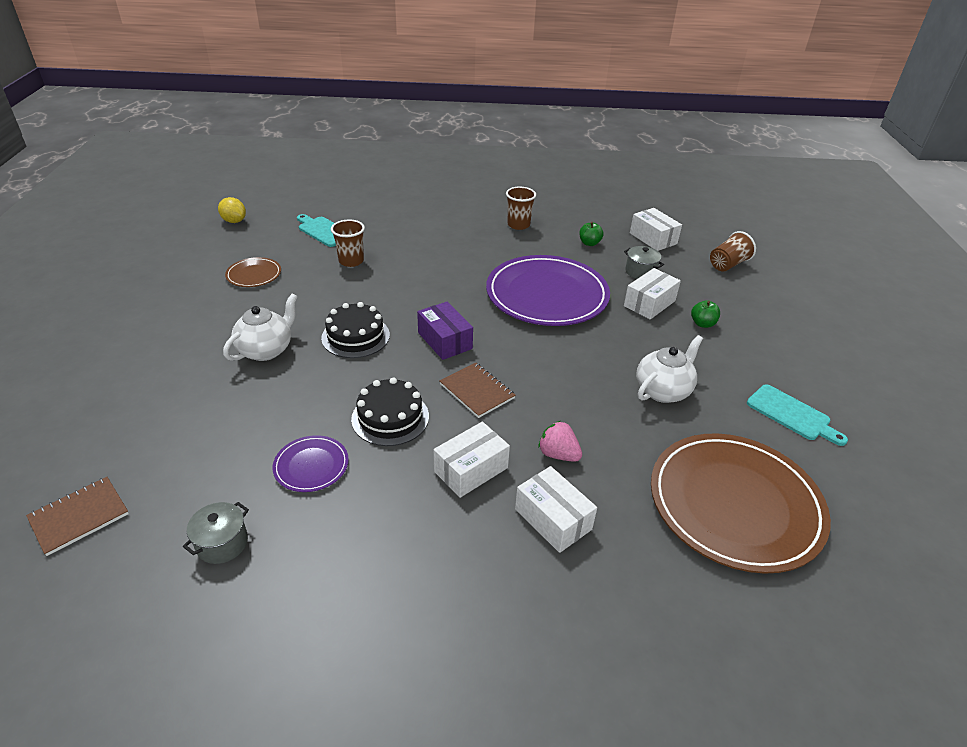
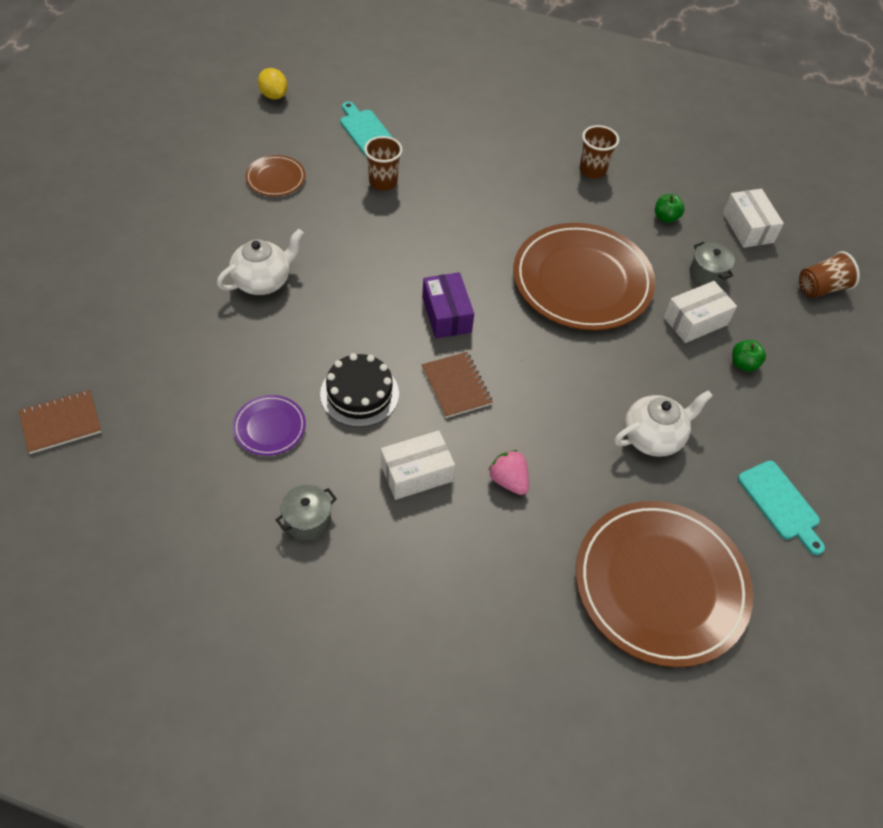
camera: 15 degrees right, 15 degrees up
(222, 543) = (173, 484): grey pot -> grey pot (308, 520)
(355, 336) = (356, 286): black cake -> none
(547, 295) = (582, 281): purple plate -> brown plate
(553, 519) = (473, 547): white box -> none

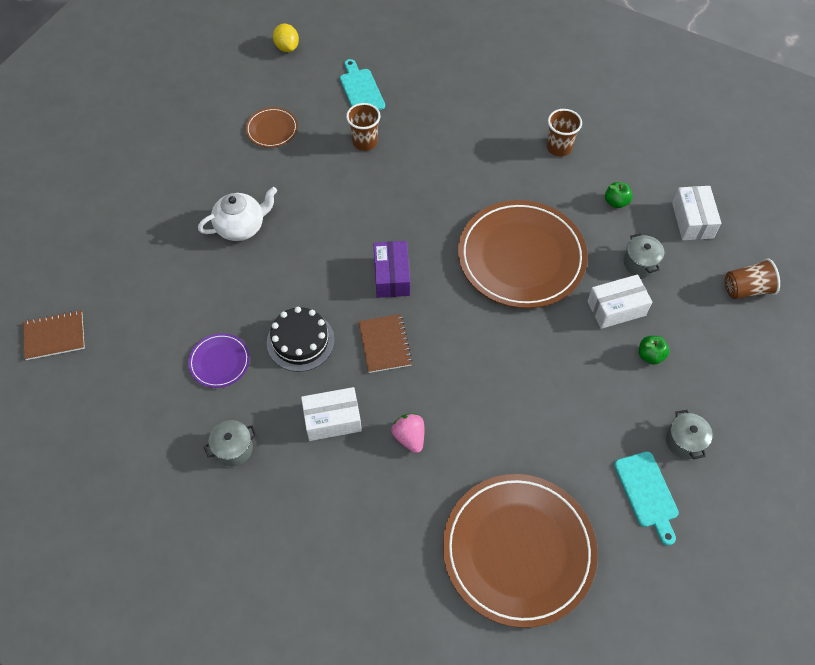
camera: 15 degrees right, 5 degrees up
(653, 437) = (547, 415): white teapot -> none
(803, 446) = (684, 441): none -> grey pot

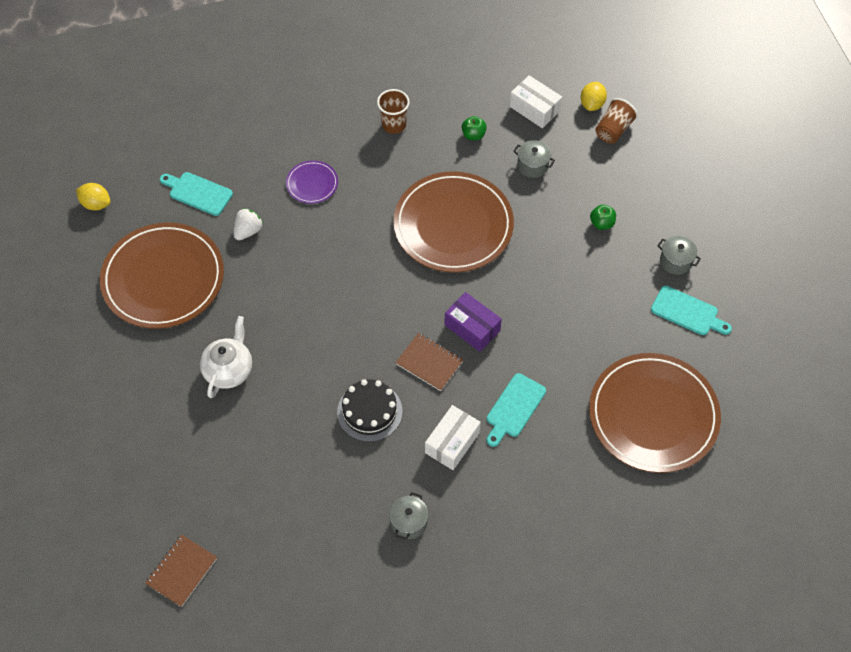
camera: 45 degrees left, 0 degrees up
(219, 362) = (329, 476): purple plate -> purple plate (312, 184)
(272, 129) = (163, 278): brown plate -> brown plate, size x2.25
(365, 142) = (248, 231): brown cup -> white strawberry
(391, 276) = (381, 312): purple box -> purple box (472, 328)
(409, 437) = (514, 408): pink strawberry -> turquoise cutting board
(616, 308) = (550, 209): white box -> none
(749, 254) = (592, 104): none -> yellow lemon

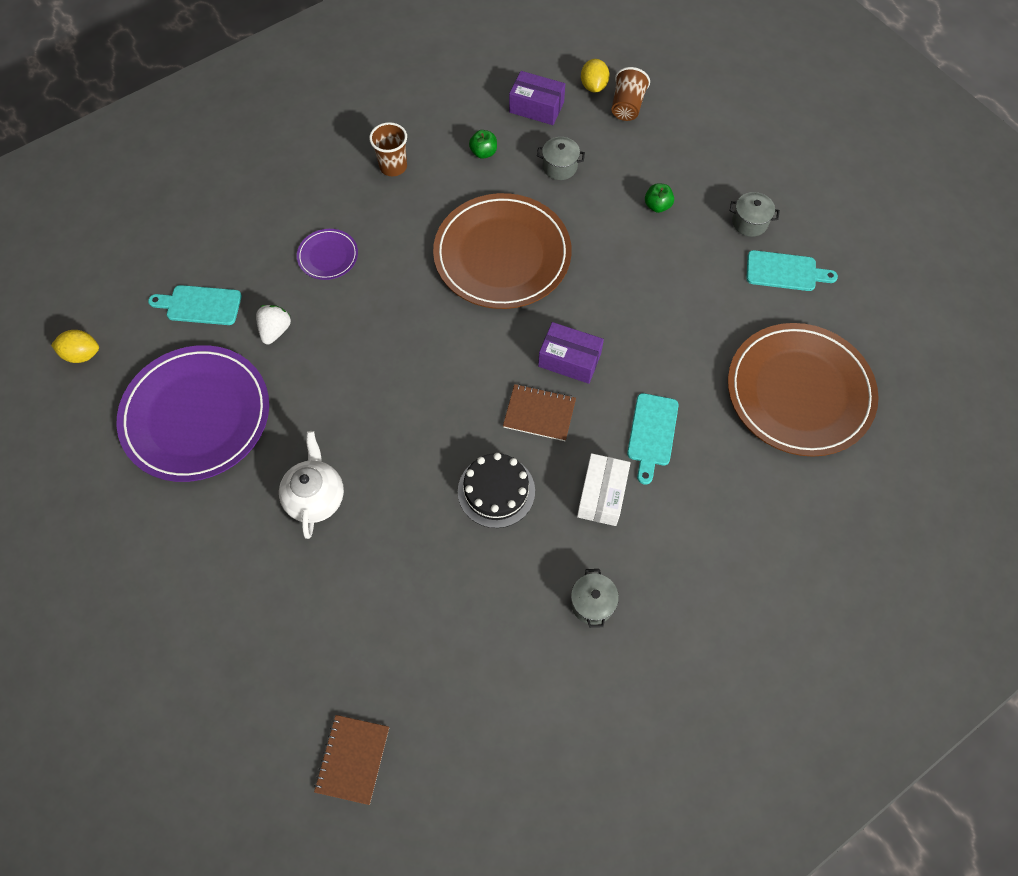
camera: 20 degrees left, 5 degrees up
(163, 278) = (196, 415): brown plate -> purple plate
(534, 109) = (536, 107): white box -> purple box

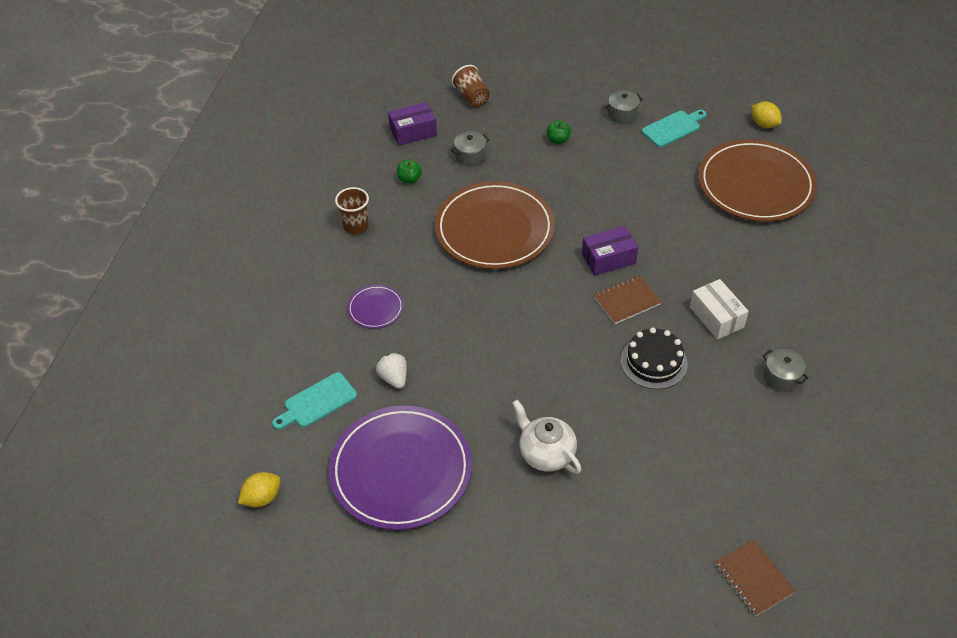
camera: 40 degrees left, 15 degrees down
(593, 86) = (436, 98): yellow lemon -> yellow lemon (764, 124)
(652, 433) = (704, 264): turquoise cutting board -> none

